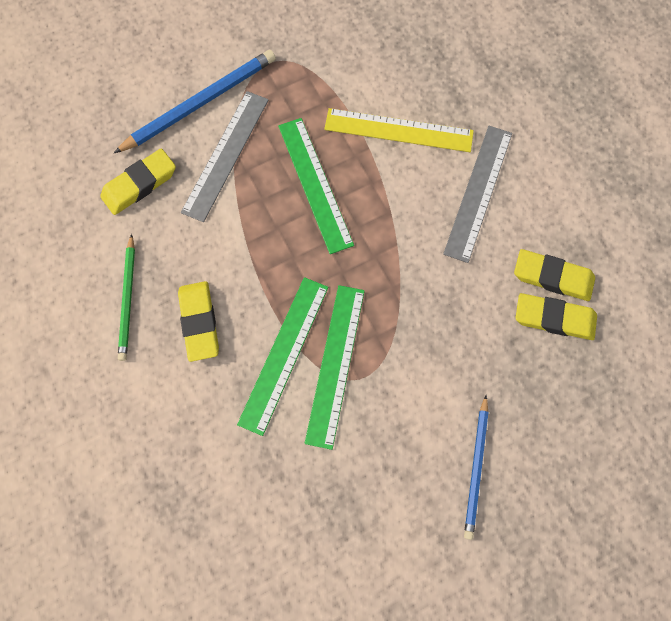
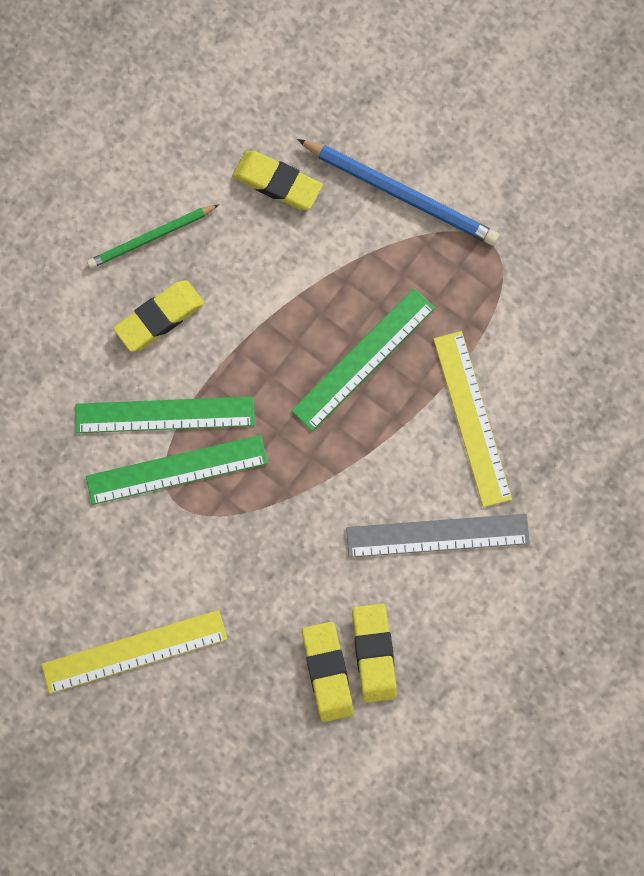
camera: 65 degrees right, 5 degrees up
(226, 155) = (353, 251): grey ruler -> none
(476, 468) = (134, 651): blue pencil -> yellow ruler

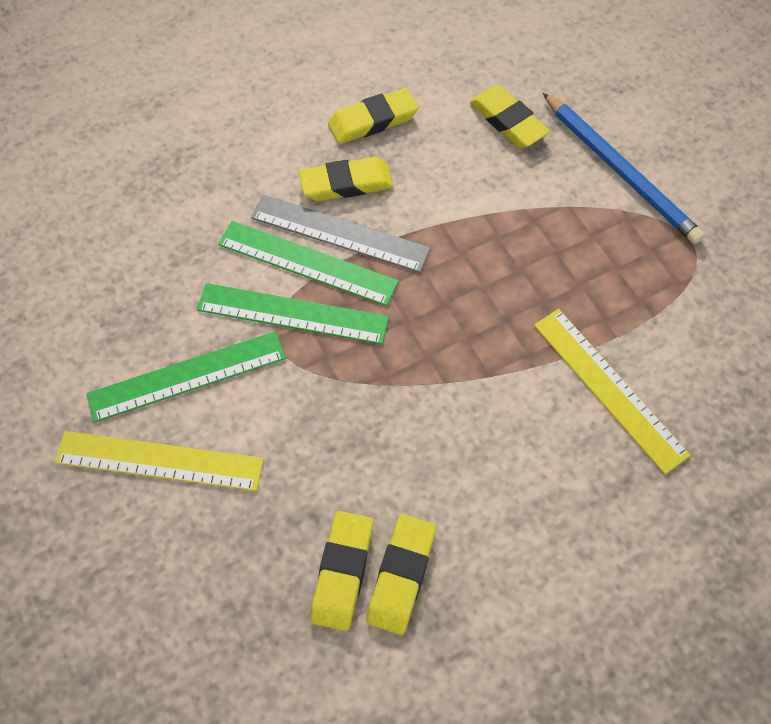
camera: 25 degrees right, 15 degrees down
(151, 238) = (373, 121): green pencil -> yellow eraser
(363, 359) = (521, 291): green ruler -> green ruler (187, 376)
(437, 535) = (524, 485): grey ruler -> grey ruler (340, 233)
(472, 418) = (609, 388): yellow ruler -> yellow ruler turned 45 degrees counterclockwise

